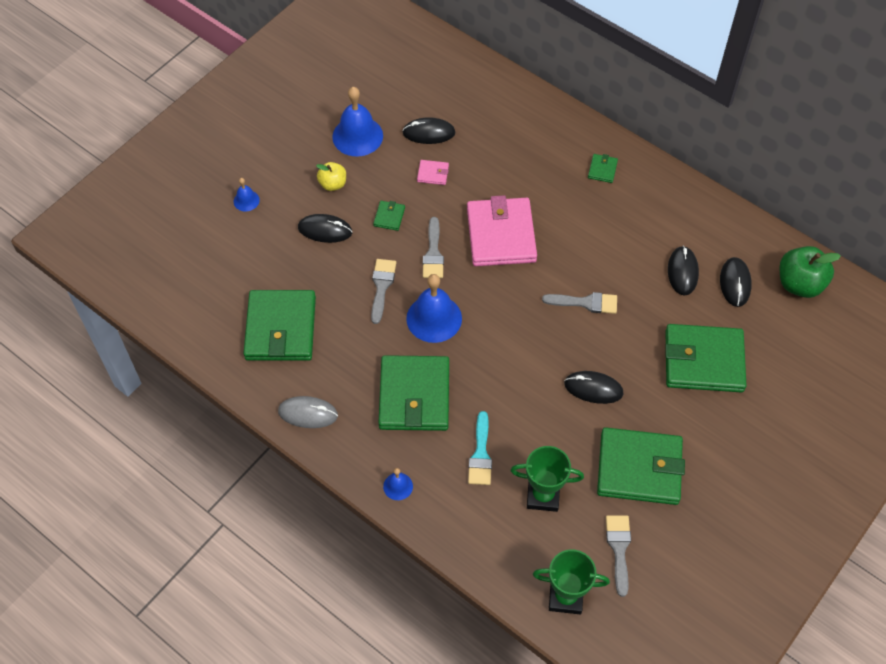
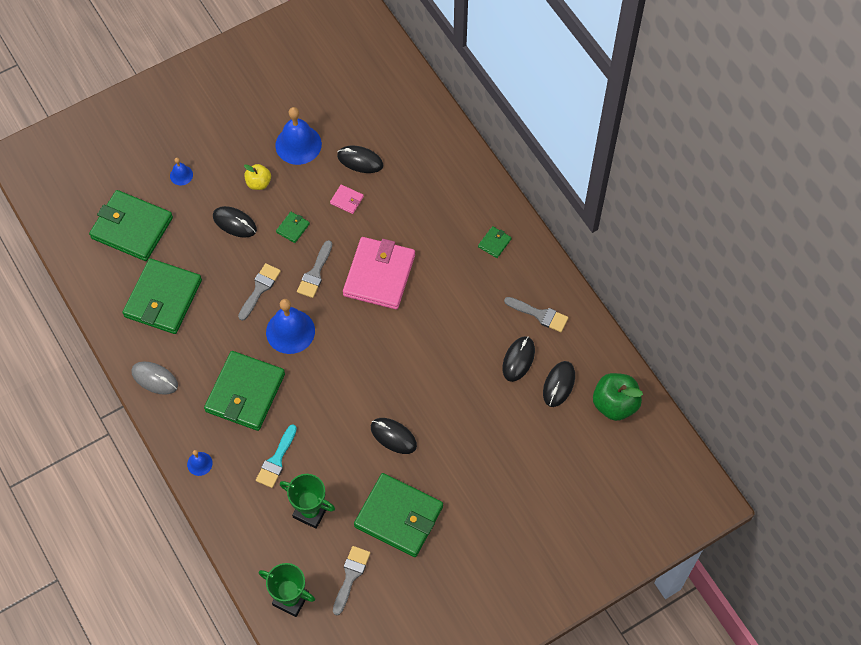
camera: 20 degrees right, 5 degrees up
(586, 303) = (422, 359): grey brush -> grey brush (540, 315)
(703, 361) = (497, 444): green wallet -> green wallet (132, 228)

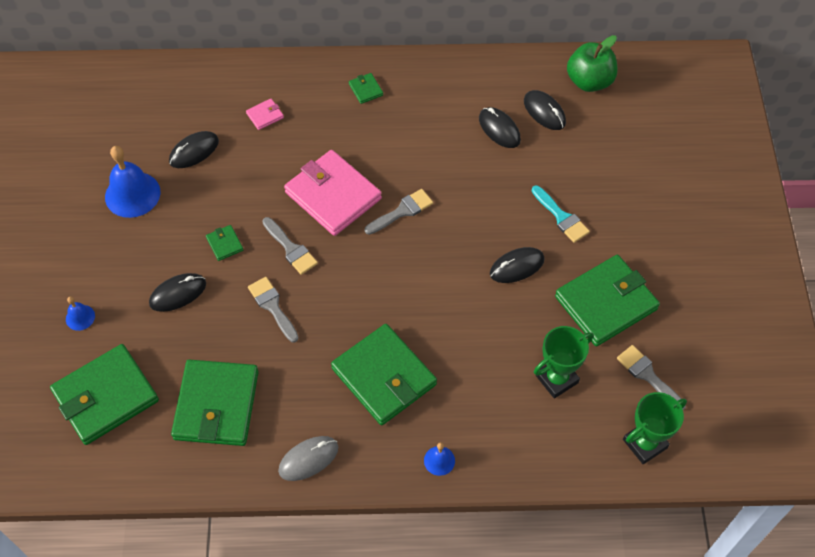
camera: 60 degrees left, 5 degrees down
(163, 298) = (216, 405): green wallet -> green wallet turned 45 degrees clockwise
(258, 183) = (148, 250): yellow apple -> none
(276, 460) = (480, 383): turquoise brush -> turquoise brush (561, 217)
(290, 331) = (341, 301): blue bell -> none
(347, 200) = (229, 183): pink wallet -> pink wallet (265, 115)
(540, 315) = (464, 92): grey brush -> grey brush (402, 211)

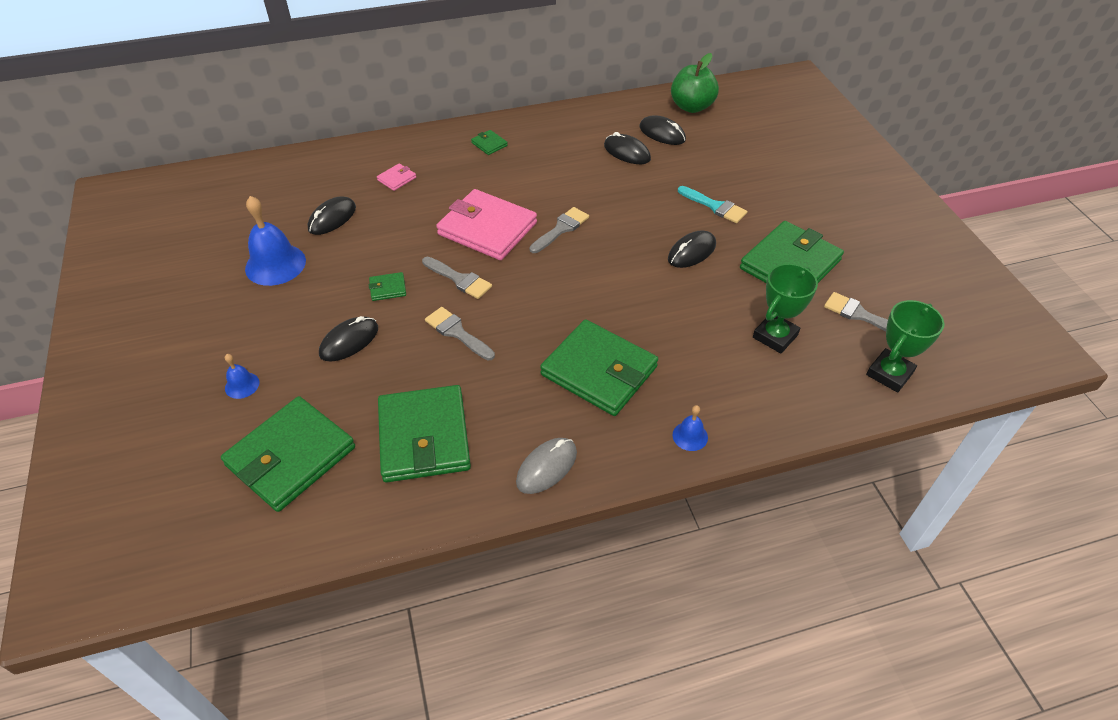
camera: 15 degrees left, 10 degrees down
(224, 244) = (388, 288): green wallet -> green wallet turned 60 degrees counterclockwise

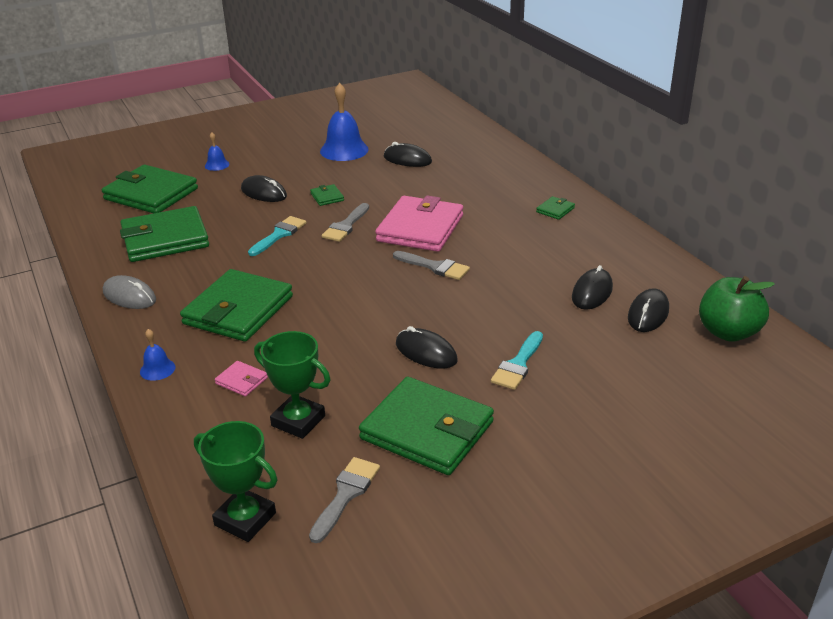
camera: 80 degrees right, 15 degrees down
(397, 179) = (474, 175): pink wallet -> pink wallet (241, 381)
(457, 332) = (279, 235): grey brush -> turquoise brush

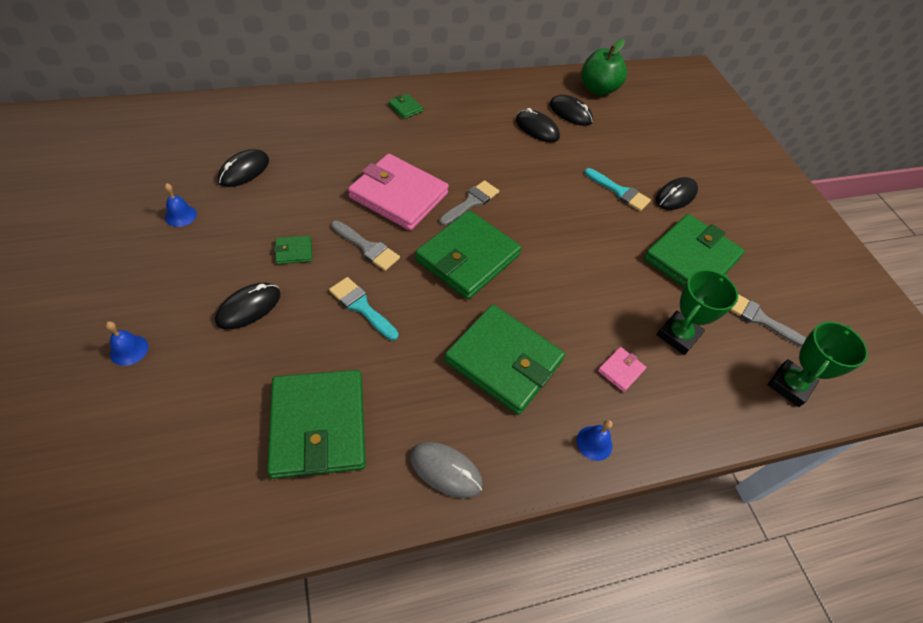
camera: 85 degrees left, 20 degrees up
(129, 296) = (445, 470): grey mouse -> grey mouse turned 75 degrees clockwise
(151, 194) = (172, 439): green wallet -> green wallet (467, 257)
(344, 150) = (180, 215): blue bell -> blue bell, size x0.50
(426, 352) = (597, 237): black mouse -> black mouse (675, 196)

